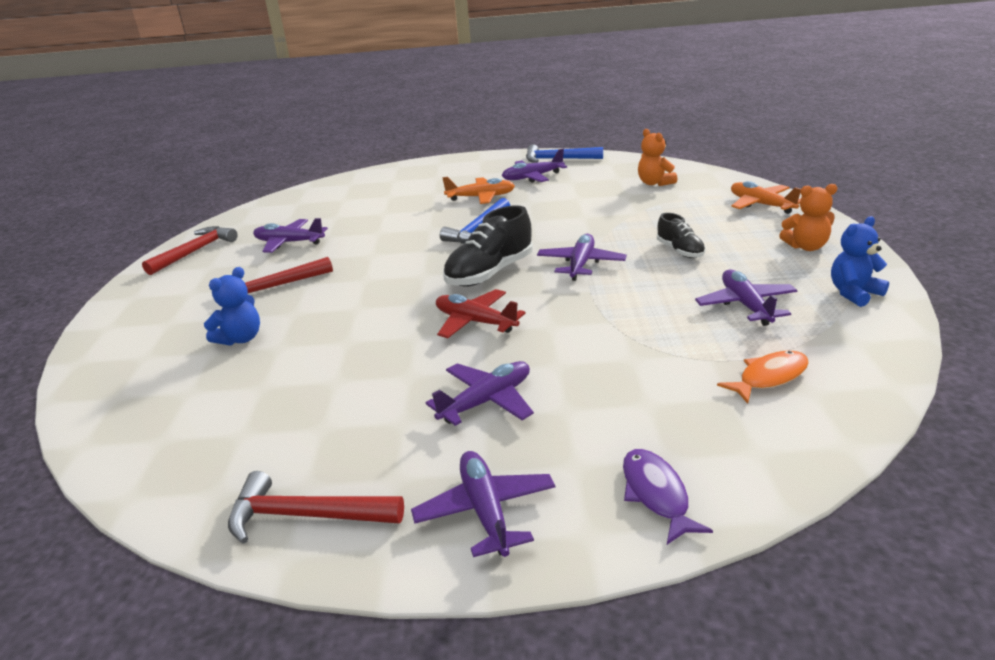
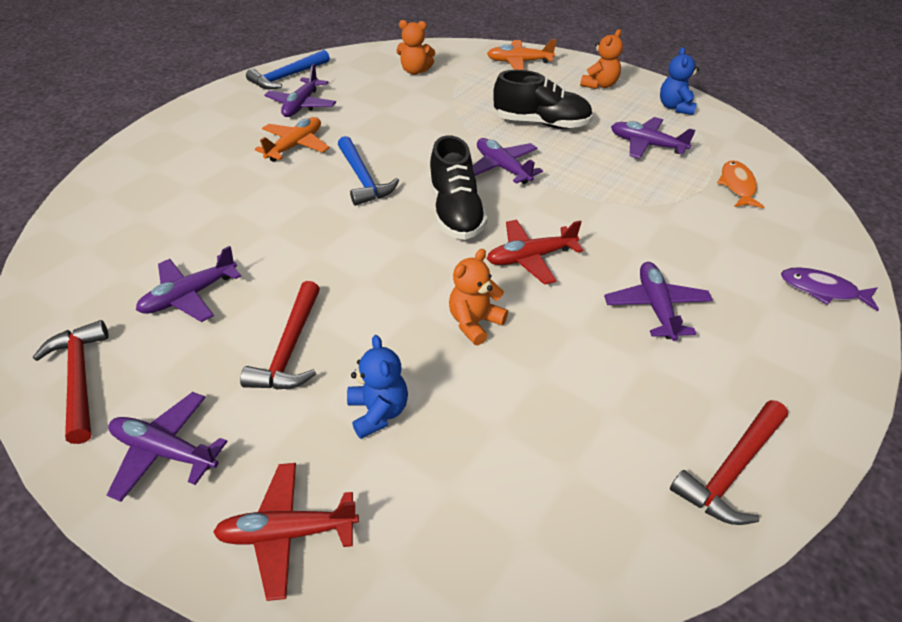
camera: 55 degrees left, 15 degrees up
(119, 355) = (287, 533): none -> red plane
(367, 333) = (474, 322): none -> orange teddy bear
(486, 511) = (791, 369): purple plane -> purple plane (165, 451)
(680, 251) = (541, 123): black shoe -> black shoe, size x1.72

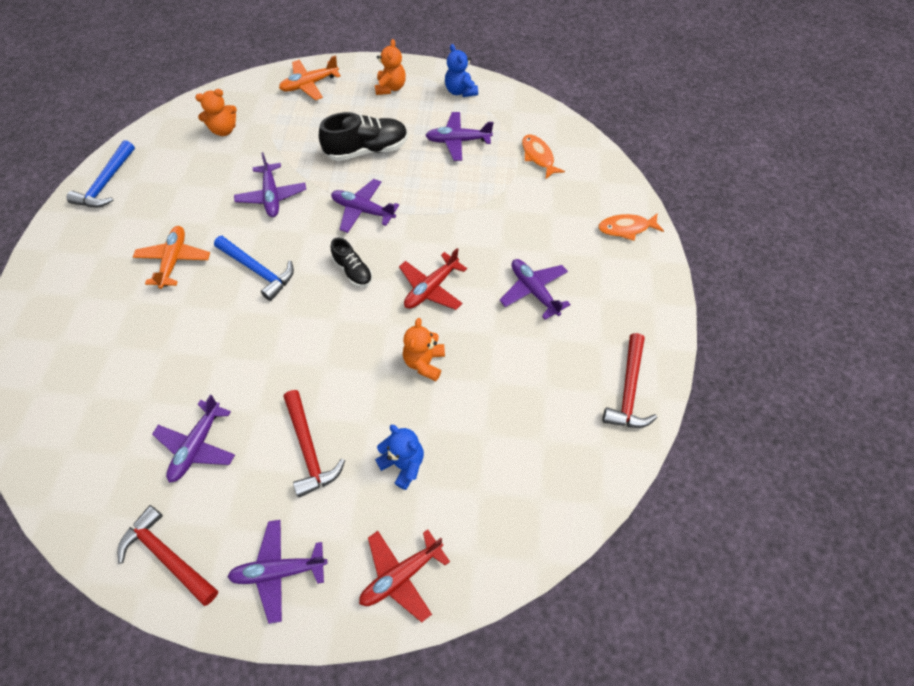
camera: 30 degrees left, 15 degrees up
(301, 105) = (145, 212): purple plane -> purple plane (271, 196)
(455, 212) = (353, 271): black shoe -> black shoe, size x0.58
(822, 290) = (626, 228): purple fish -> orange fish

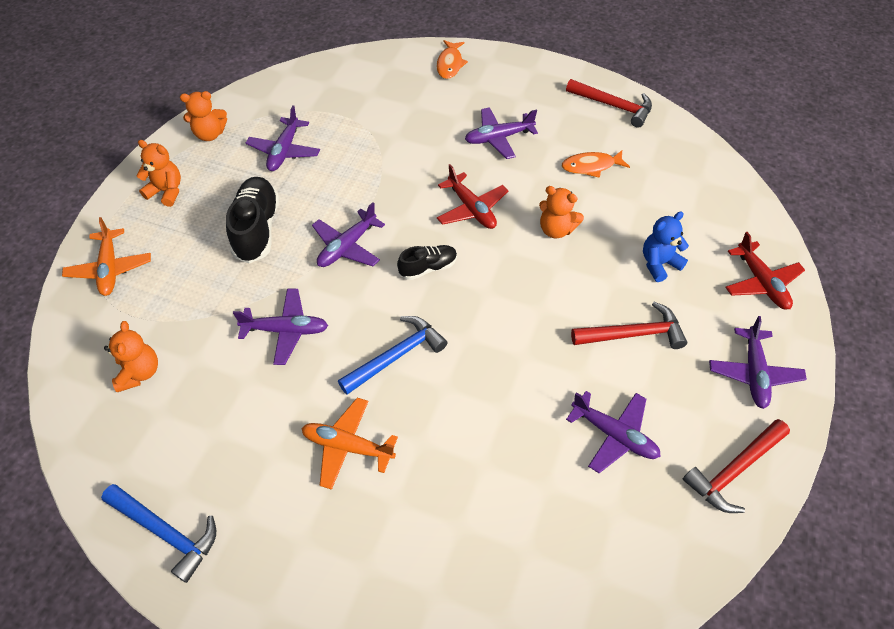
camera: 75 degrees left, 5 degrees down
(460, 91) = (210, 134): blue teddy bear -> orange teddy bear
(538, 156) = (337, 98): orange fish -> orange fish (591, 166)

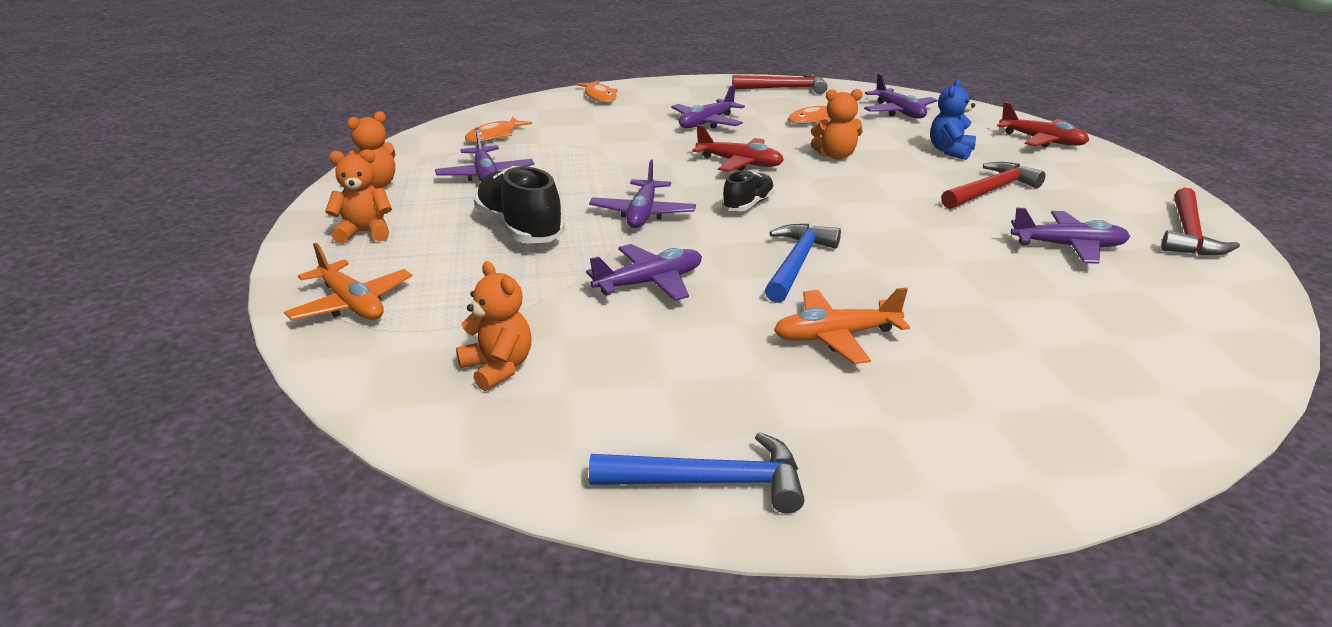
camera: 30 degrees left, 25 degrees down
(330, 96) = (494, 136): none -> orange fish
(753, 373) = (1114, 183): purple plane -> purple plane (898, 112)

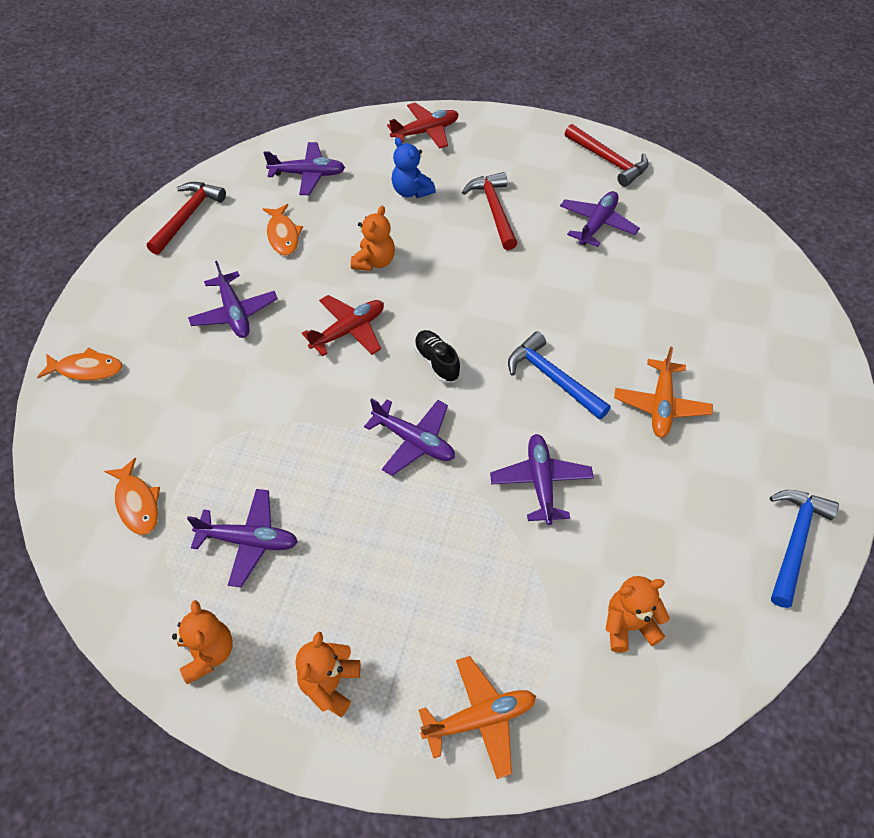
camera: 65 degrees left, 25 degrees up
(520, 229) = (394, 545): black shoe -> none

